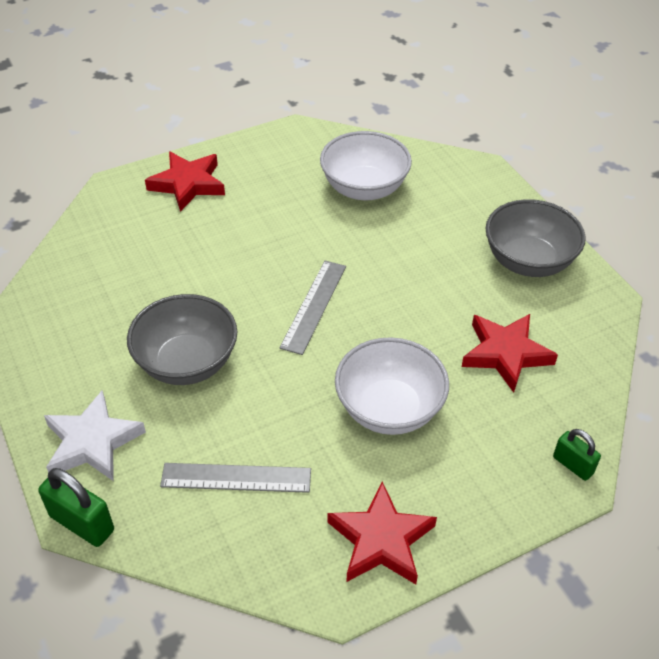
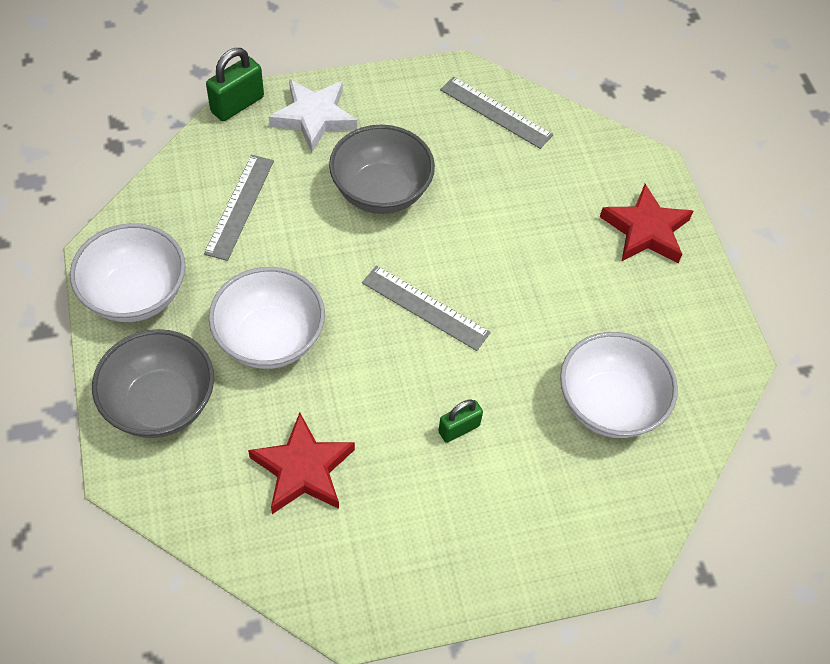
camera: 100 degrees right, 10 degrees up
(63, 294) = (496, 112): none -> grey ruler
(381, 540) = (135, 294): red star -> white bowl
(528, 261) = (438, 549): grey bowl -> grey bowl (160, 403)
(573, 465) = (143, 479): green padlock -> green padlock (459, 429)

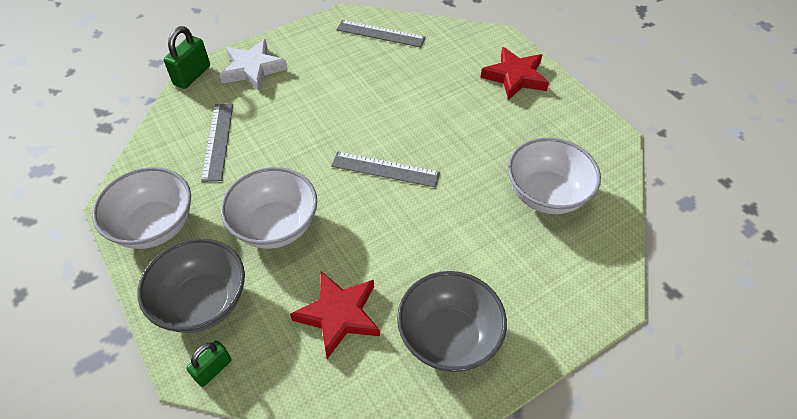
camera: 15 degrees left, 5 degrees down
(381, 192) = (321, 103): grey bowl -> grey bowl (448, 337)
(459, 429) = (447, 245): green padlock -> green padlock (213, 369)

